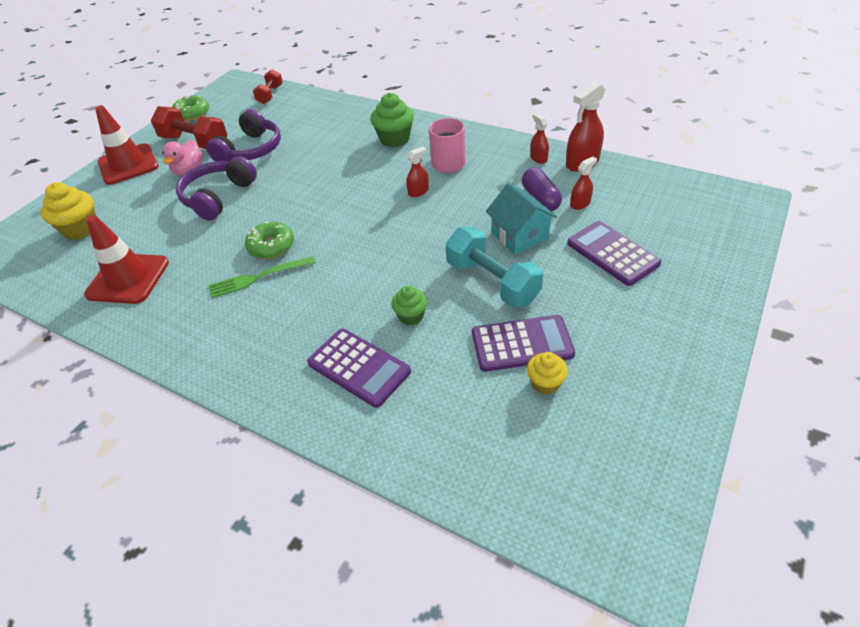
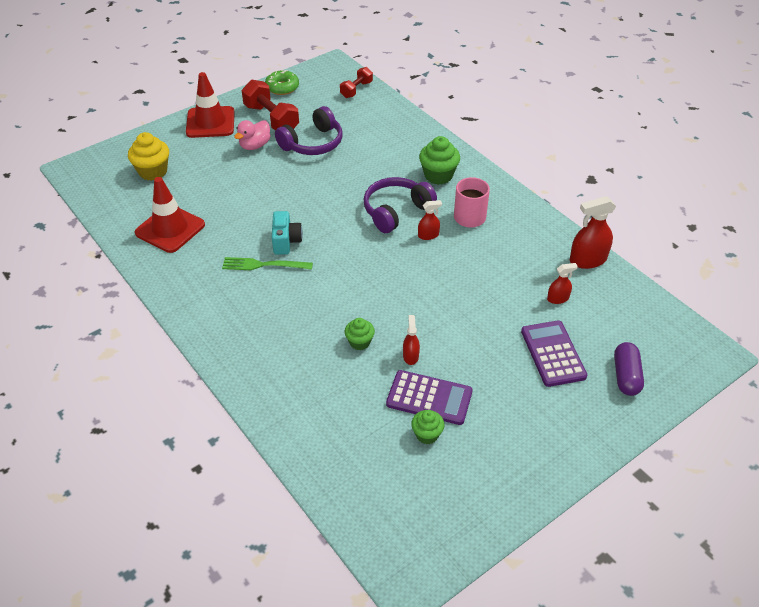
camera: 20 degrees right, 0 degrees up
(218, 197) = (266, 180): purple headphones -> purple headphones (396, 211)
(271, 246) = (286, 241): green donut -> turquoise camera
(359, 367) = (299, 367): purple calculator -> none
(492, 282) = (438, 339): turquoise dumbbell -> none
(519, 236) = (486, 308): turquoise house -> none
(538, 158) = (552, 241): red spray bottle -> red spray bottle (410, 356)
(540, 199) = (526, 281): purple capsule -> purple capsule (626, 376)
(545, 383) = (427, 435): yellow cupcake -> green cupcake

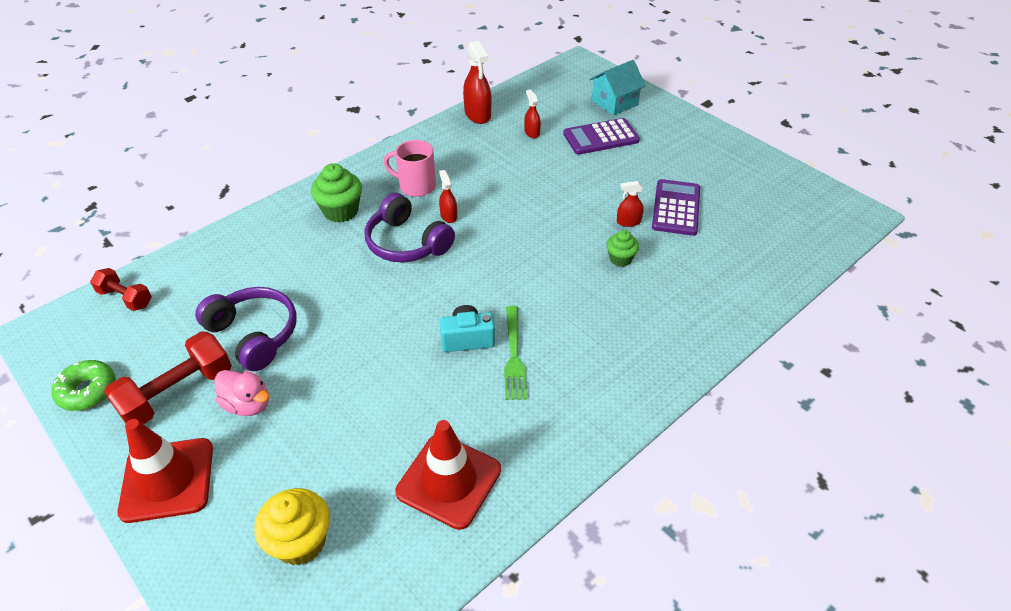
camera: 95 degrees left, 0 degrees up
(427, 435) = (717, 208): green cupcake -> none
(626, 376) = (614, 102): purple capsule -> turquoise house

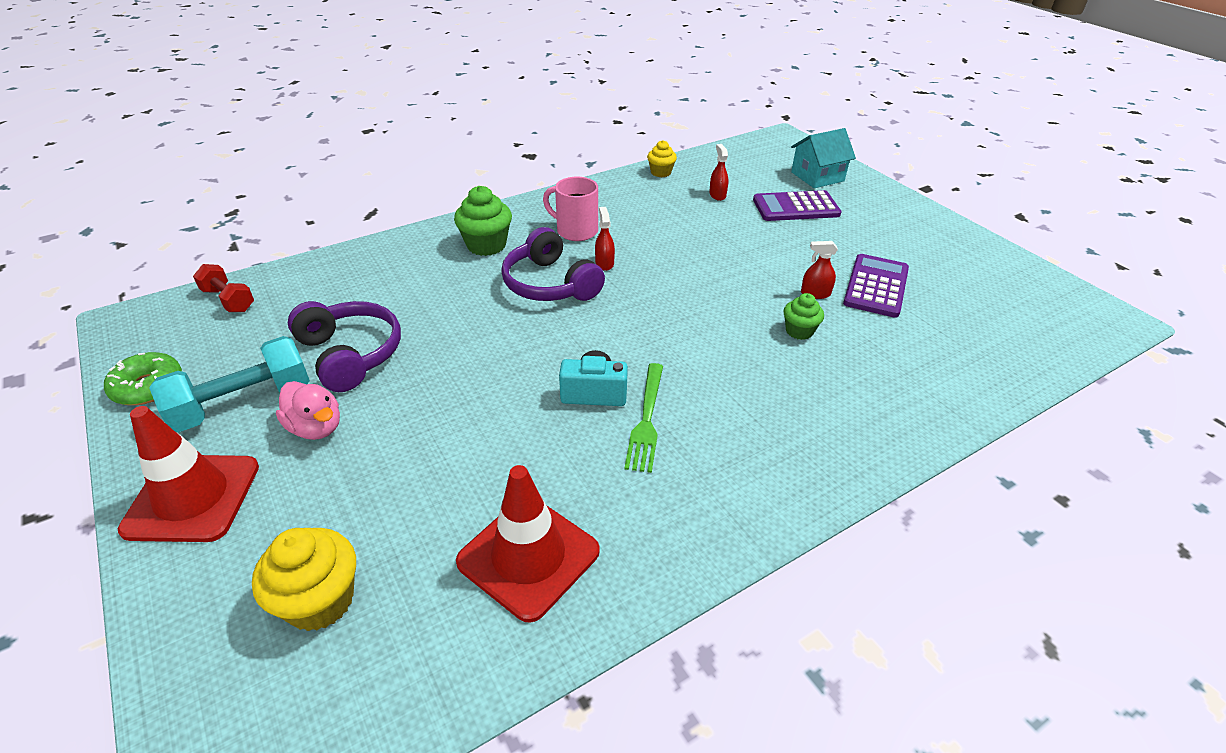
camera: 10 degrees right, 5 degrees down
(177, 393) = (243, 403): red dumbbell -> turquoise dumbbell
(478, 114) = (661, 172): red spray bottle -> yellow cupcake

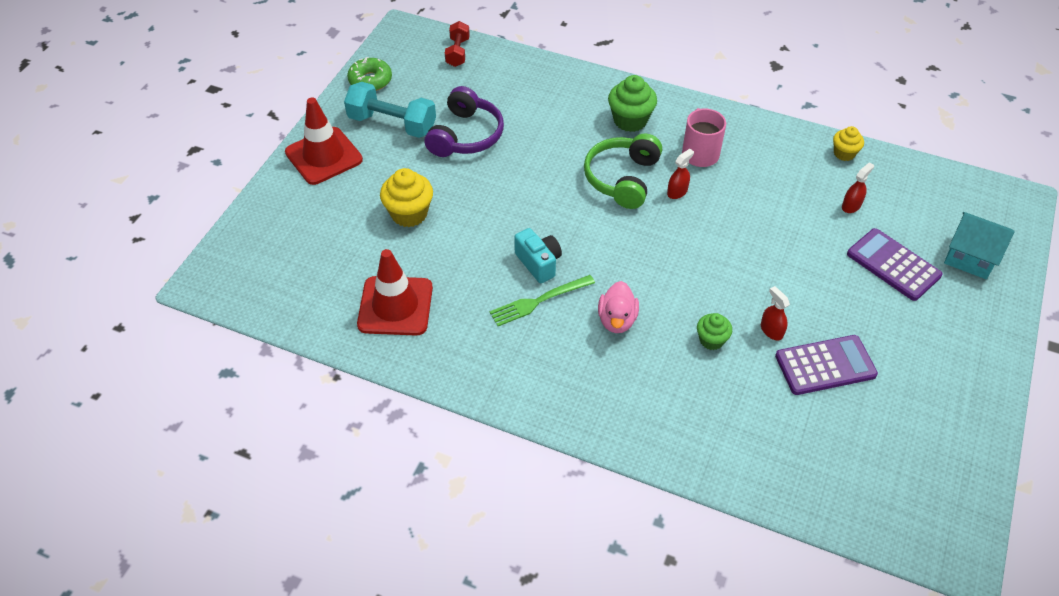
camera: 55 degrees right, 10 degrees up
(316, 427) = (402, 164): pink duck -> pink duck (617, 320)
(320, 601) = (309, 245): yellow cupcake -> yellow cupcake (409, 214)
(550, 284) = (622, 178): purple headphones -> green headphones

